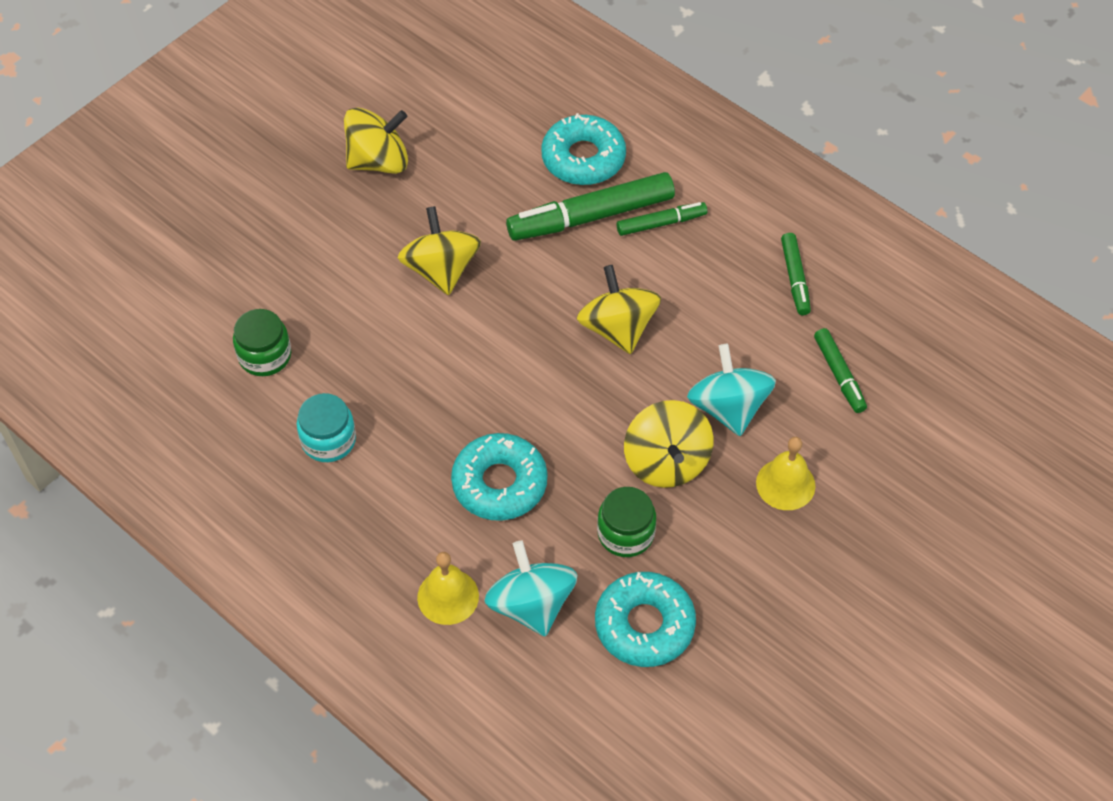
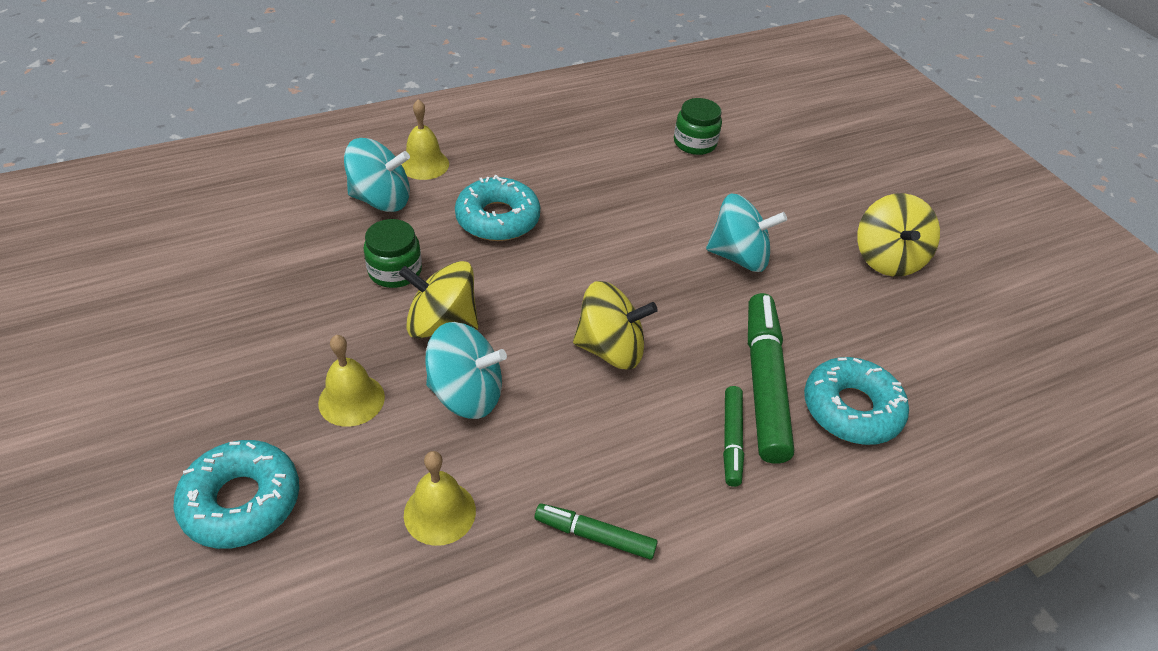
camera: 110 degrees right, 10 degrees down
(328, 440) = (598, 150): turquoise jar -> none
(441, 270) = (738, 256): yellow spinning top -> turquoise spinning top
(644, 625) = (308, 250): turquoise donut -> turquoise donut (241, 501)
(839, 375) = (439, 512): green marker -> yellow bell

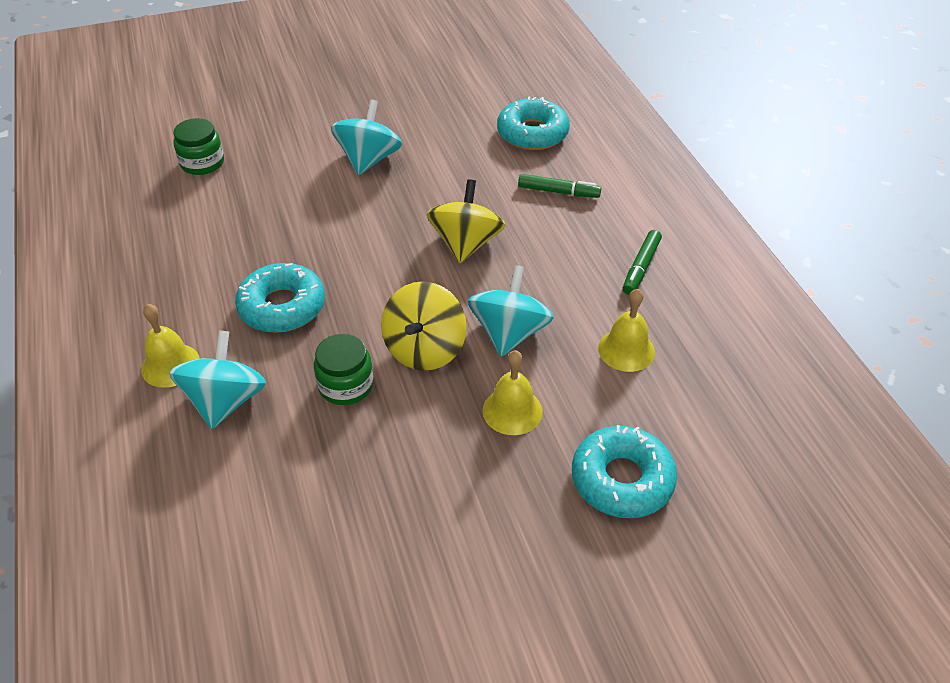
camera: 80 degrees left, 0 degrees up
(764, 383) = (507, 168): green marker -> none
(887, 258) = (385, 86): yellow spinning top -> none

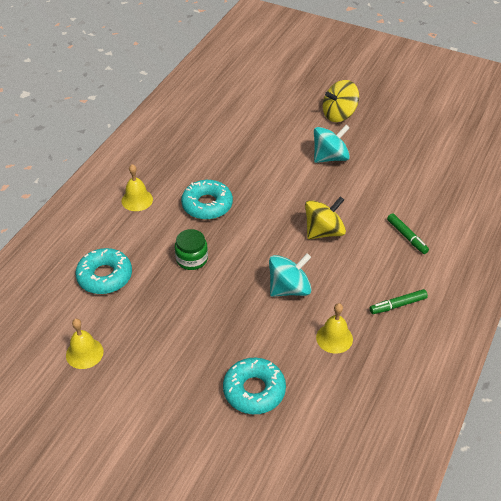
camera: 45 degrees right, 0 degrees up
(202, 163) = (252, 112): green jar -> none
(225, 401) = (139, 230): turquoise spinning top -> none
(425, 349) = (243, 268): yellow spinning top -> yellow spinning top (339, 114)
(512, 411) = (246, 323): yellow bell -> yellow bell (84, 353)
(532, 133) = (435, 196): turquoise donut -> turquoise donut (105, 276)

